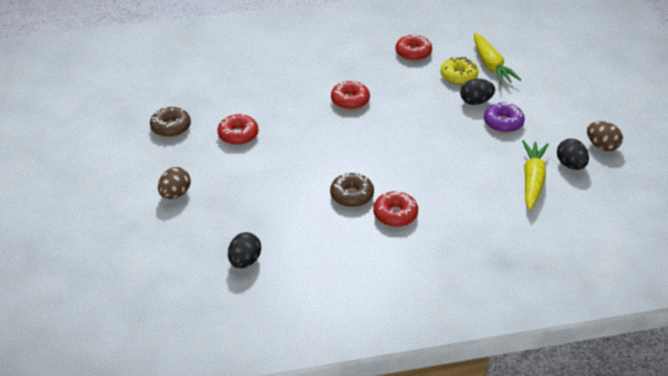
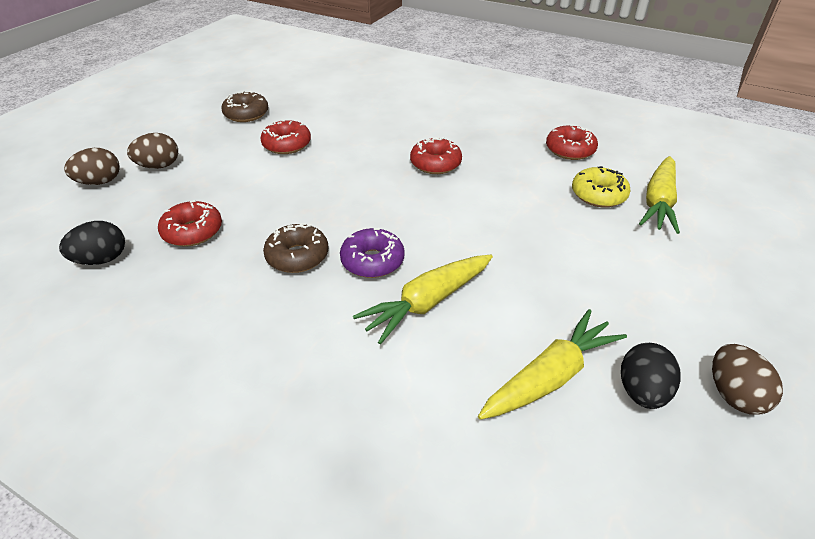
camera: 40 degrees right, 0 degrees up
(154, 225) = (100, 182): none -> brown egg
(395, 214) = (310, 306): red donut -> red donut (193, 231)
(446, 180) = (427, 303): none -> yellow carrot
(475, 102) = (586, 232): black egg -> none
(503, 123) = (596, 275): purple donut -> purple donut (372, 261)

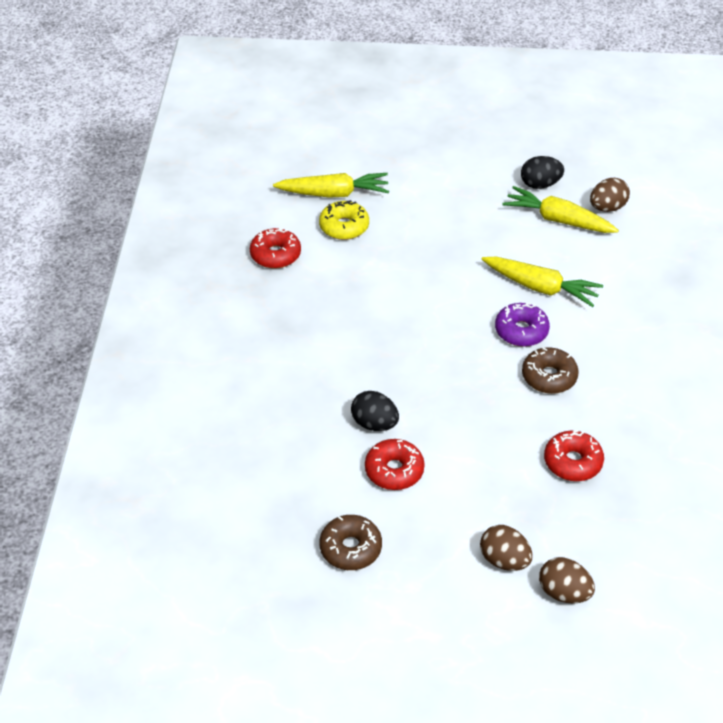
camera: 115 degrees left, 5 degrees up
(102, 259) = (648, 501): black egg -> black egg (374, 424)
(435, 164) = (357, 339): red donut -> none
(733, 394) = (515, 153): brown egg -> brown egg (607, 208)

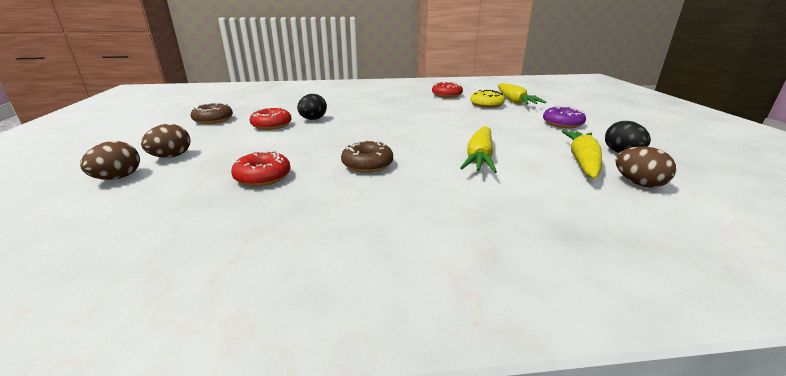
camera: 80 degrees right, 20 degrees down
(521, 331) = (419, 153): purple donut -> purple donut (562, 124)

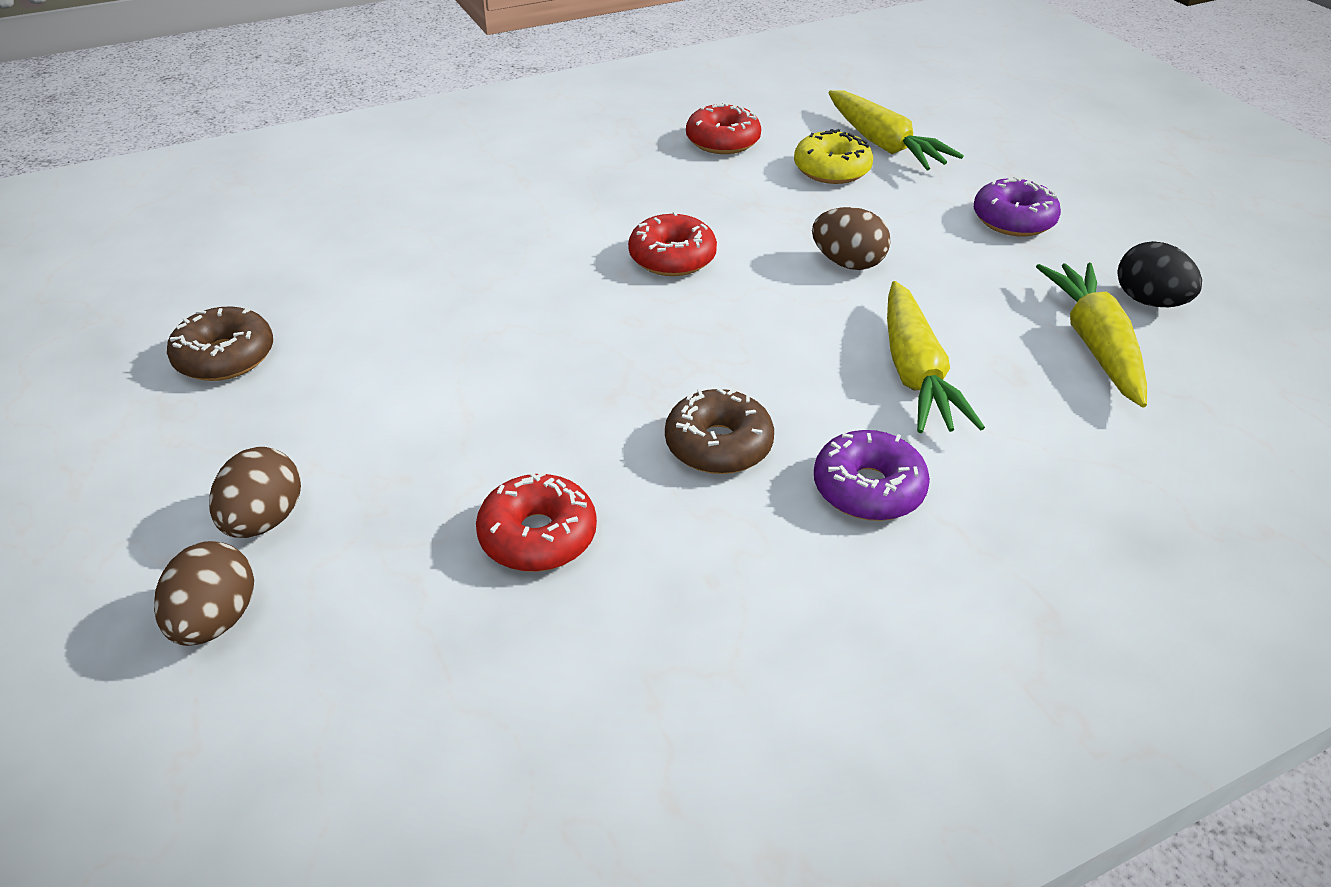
camera: 20 degrees left, 15 degrees up
(271, 125) = (398, 349): red donut -> red donut (672, 258)
(313, 119) = (479, 305): black egg -> none
(425, 188) = (868, 488): none -> purple donut
(638, 183) = (1200, 389): brown egg -> brown egg (847, 263)

